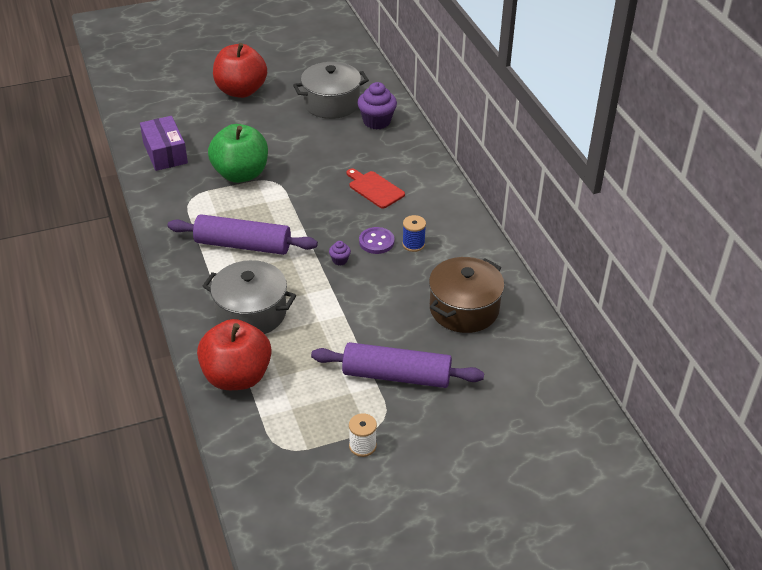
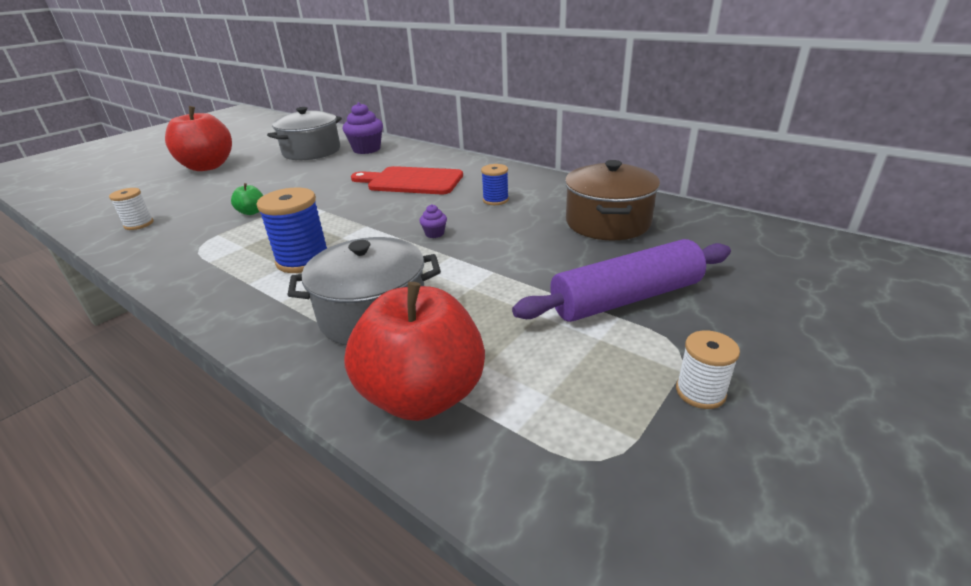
camera: 30 degrees left, 10 degrees down
(165, 153) = (139, 224): purple box -> white spool
(241, 174) = (252, 212): green apple -> green apple, size x0.42
(243, 245) = (303, 260): purple rolling pin -> blue spool
(374, 189) = (411, 181): red cutting board -> red cutting board, size x1.51
(376, 242) = (457, 210): purple button -> none

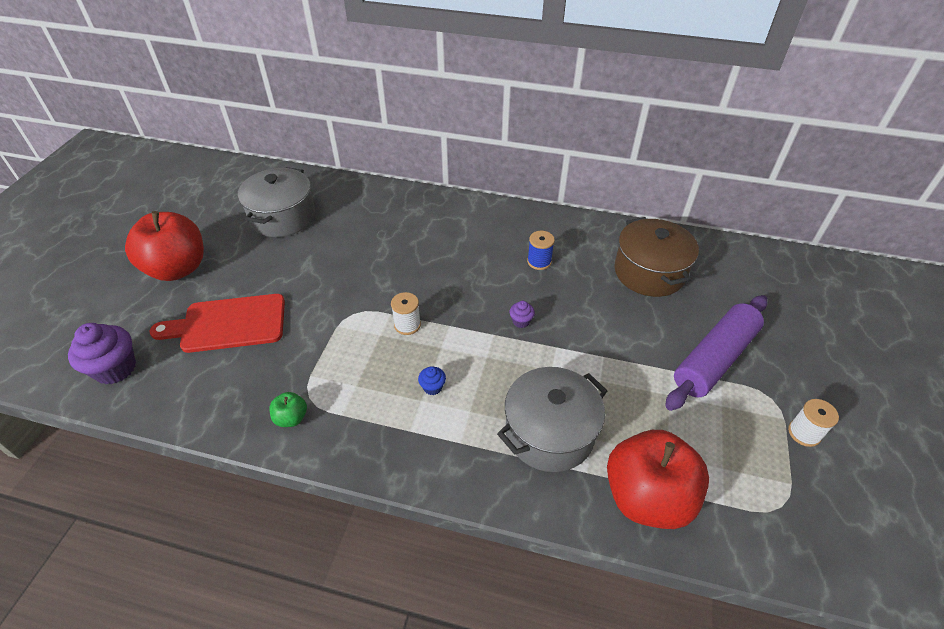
camera: 25 degrees left, 15 degrees up
(139, 224) = (202, 383): white spool -> white spool (407, 325)
(252, 212) = (314, 333): green apple -> green apple (291, 418)
(303, 260) = (432, 387): blue spool -> blue cupcake
(366, 149) = (344, 202): purple cupcake -> purple cupcake (115, 368)
(411, 181) = (438, 249): red cutting board -> red cutting board (228, 324)

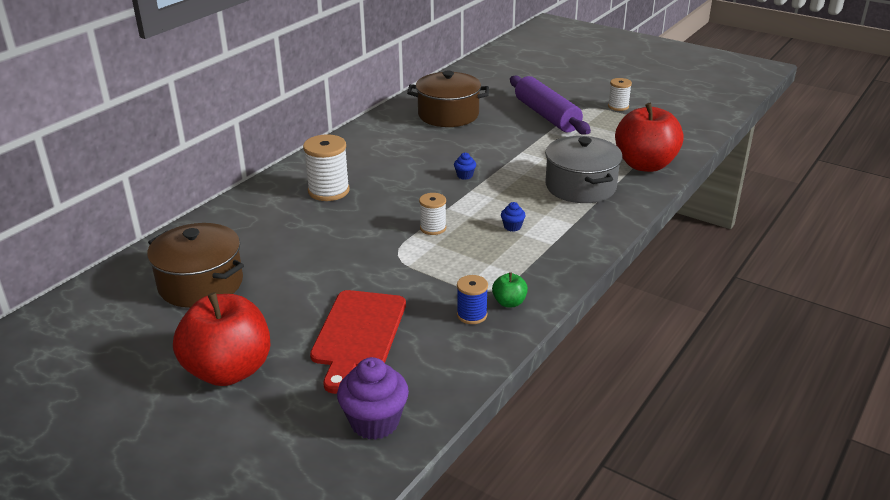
camera: 70 degrees left, 15 degrees down
(282, 217) = (201, 284): grey pot -> brown pot
(445, 237) = (328, 191): none -> white spool
(521, 321) = (465, 176): purple cupcake -> blue cupcake
(539, 262) = (400, 154): blue spool -> blue spool (472, 315)

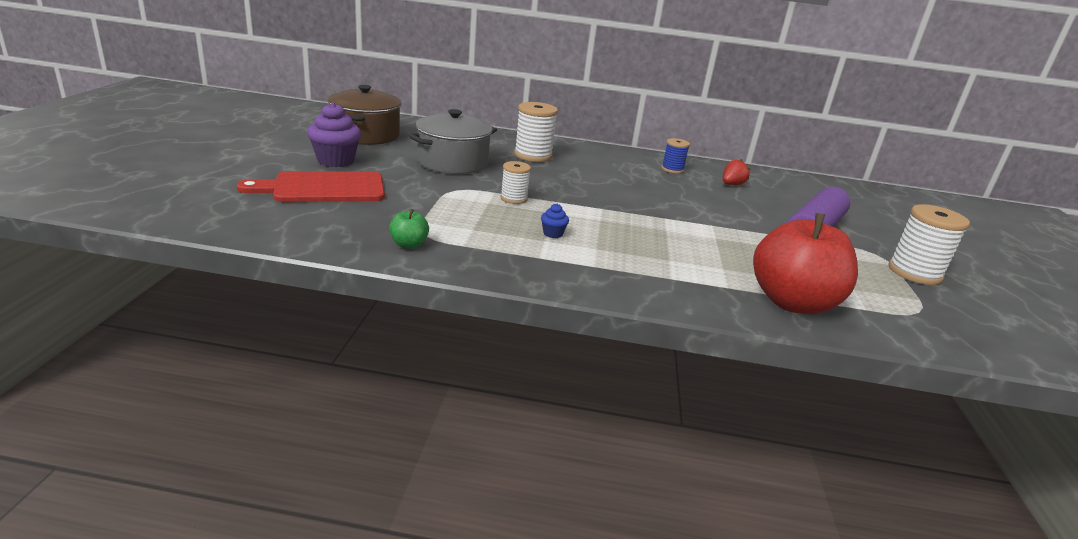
camera: 60 degrees right, 5 degrees down
(229, 370) = (259, 155): red apple -> none
(375, 422) = (199, 207): purple cupcake -> purple cupcake (336, 161)
(448, 115) = (732, 184): brown pot -> red strawberry
(465, 176) = (625, 203): blue cupcake -> none
(472, 315) = (376, 229): blue spool -> blue spool (672, 169)
(580, 187) = (680, 263): grey pot -> grey pot (452, 162)
(618, 106) = (914, 273): white spool -> white spool, size x1.68

